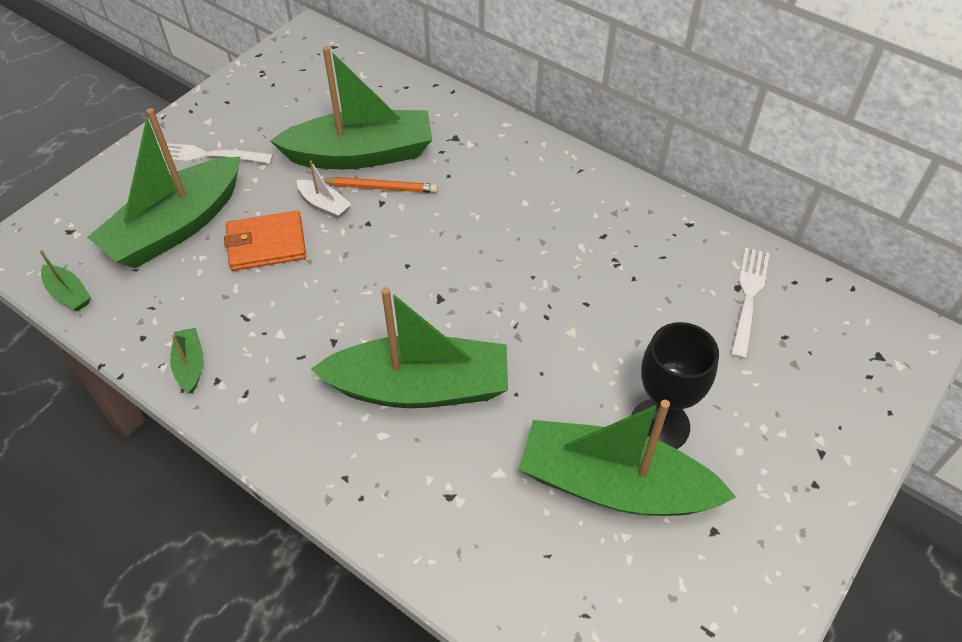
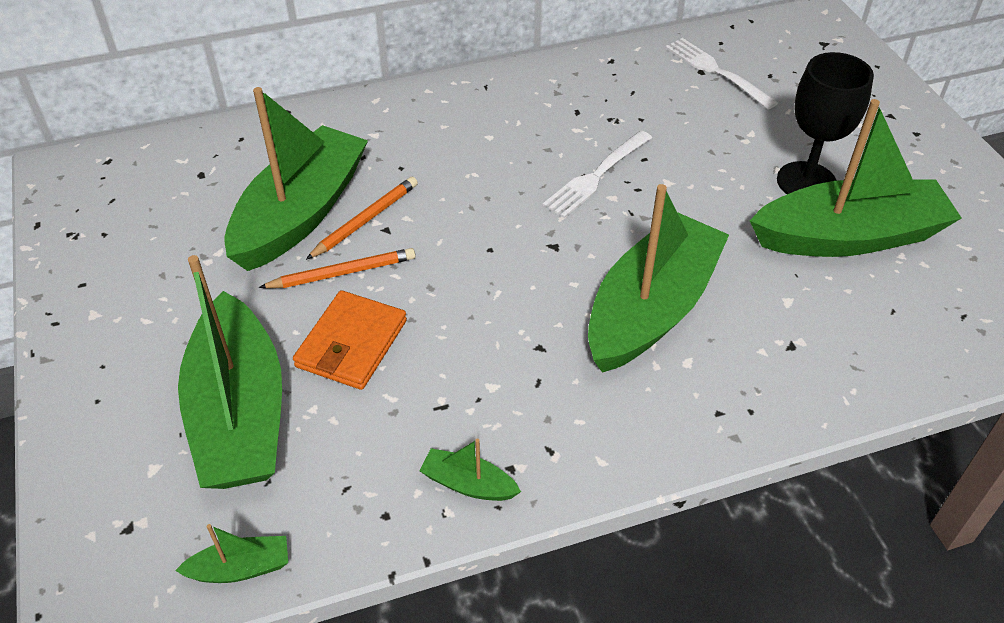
camera: 55 degrees left, 5 degrees down
(206, 155) = (150, 339): white fork -> white fork (596, 176)
(324, 204) = (342, 272): white boat -> orange pencil
(614, 485) = (848, 237): green boat -> green boat turned 150 degrees counterclockwise

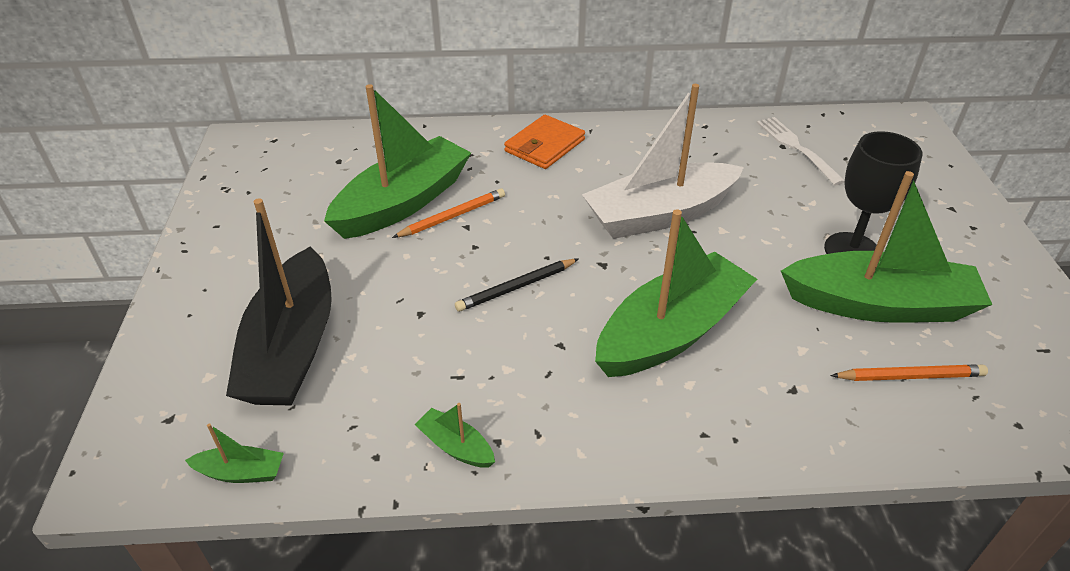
camera: 15 degrees right, 5 degrees down
(239, 413) = (292, 347): green boat -> black boat
(342, 272) = (418, 253): orange pencil -> orange pencil (910, 376)
(351, 344) = (403, 310): orange wallet -> orange wallet (544, 145)
(469, 291) = (516, 287): none -> black pencil
(596, 176) = (660, 214): white fork -> white boat

